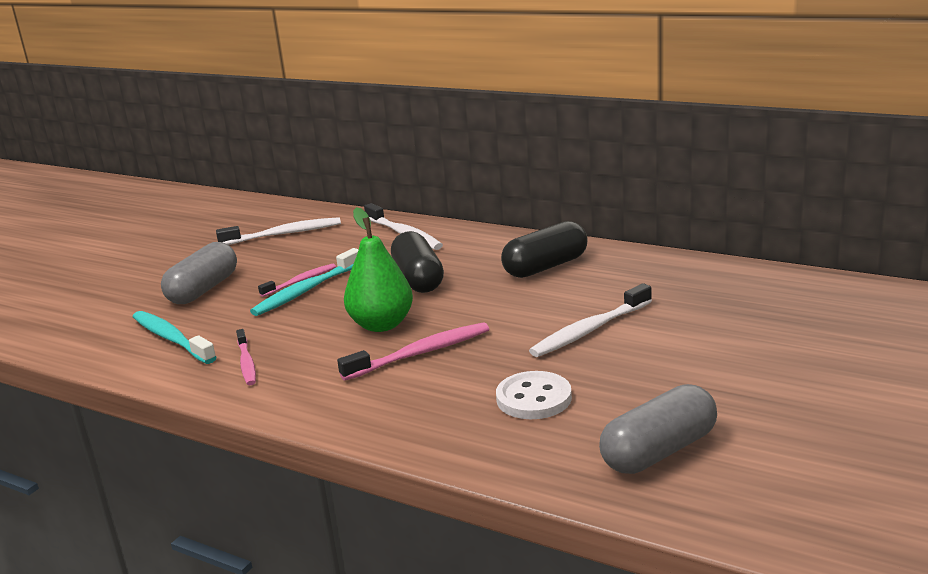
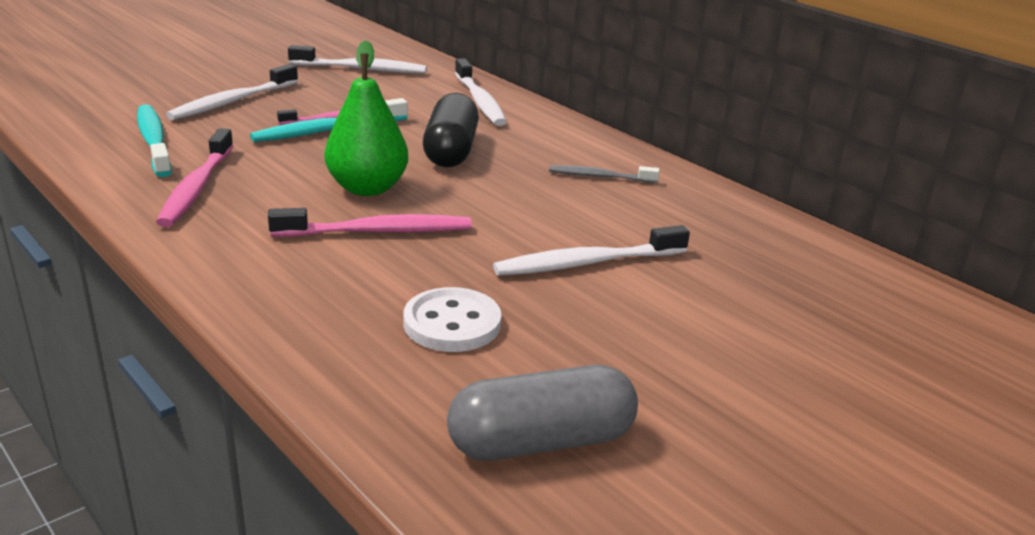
camera: 15 degrees right, 5 degrees up
(203, 289) = (232, 102): grey capsule -> white toothbrush
(247, 363) = (197, 187): pink toothbrush -> pink toothbrush, size x1.58
(545, 267) = (600, 176): black capsule -> grey toothbrush

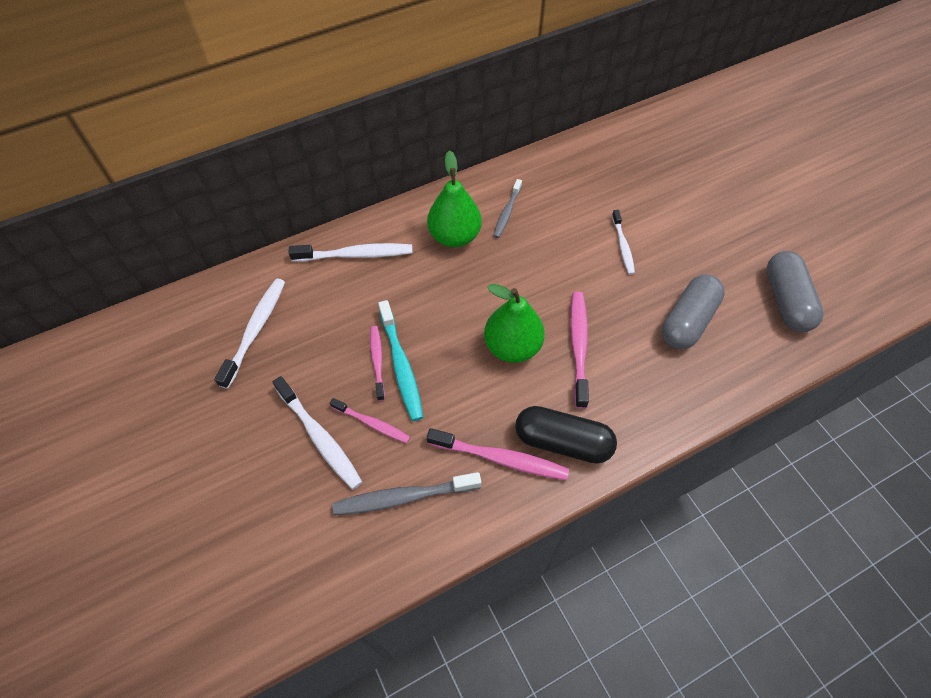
camera: 75 degrees left, 30 degrees up
(154, 141) = (403, 497): turquoise toothbrush -> grey toothbrush
(249, 122) = (372, 423): none -> pink toothbrush
(451, 151) = (453, 288): black capsule -> black capsule (563, 442)
(452, 323) = (688, 321): white button -> grey capsule
(537, 147) = (454, 236): none -> green pear
(587, 263) = (623, 246): white toothbrush -> white toothbrush, size x0.63

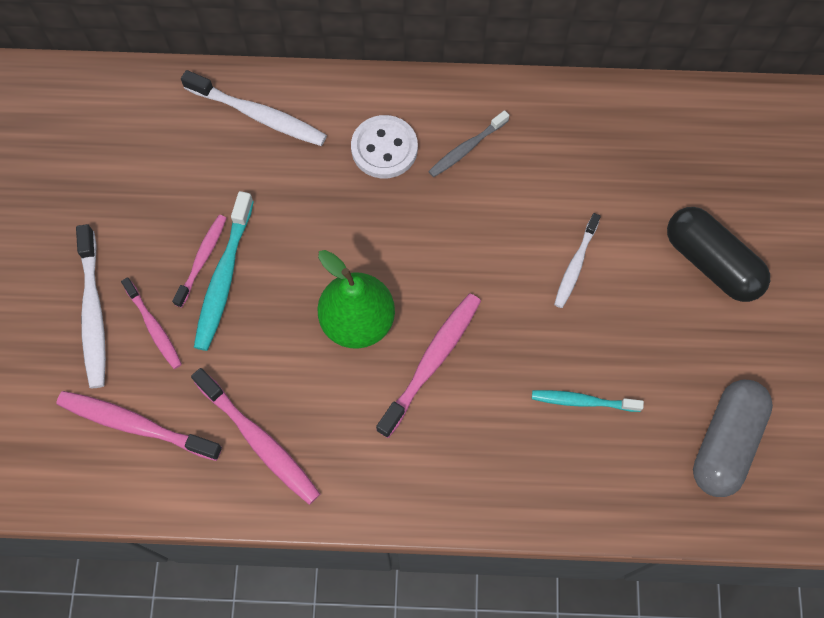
camera: 30 degrees right, 10 degrees up
(255, 330) = (100, 154): white toothbrush -> none
(403, 497) = (136, 425): grey toothbrush -> pink toothbrush
(454, 236) = (384, 148): green pear -> white button
(563, 442) = (337, 460): black capsule -> black capsule (711, 263)
(688, 321) = (583, 401): grey capsule -> turquoise toothbrush

